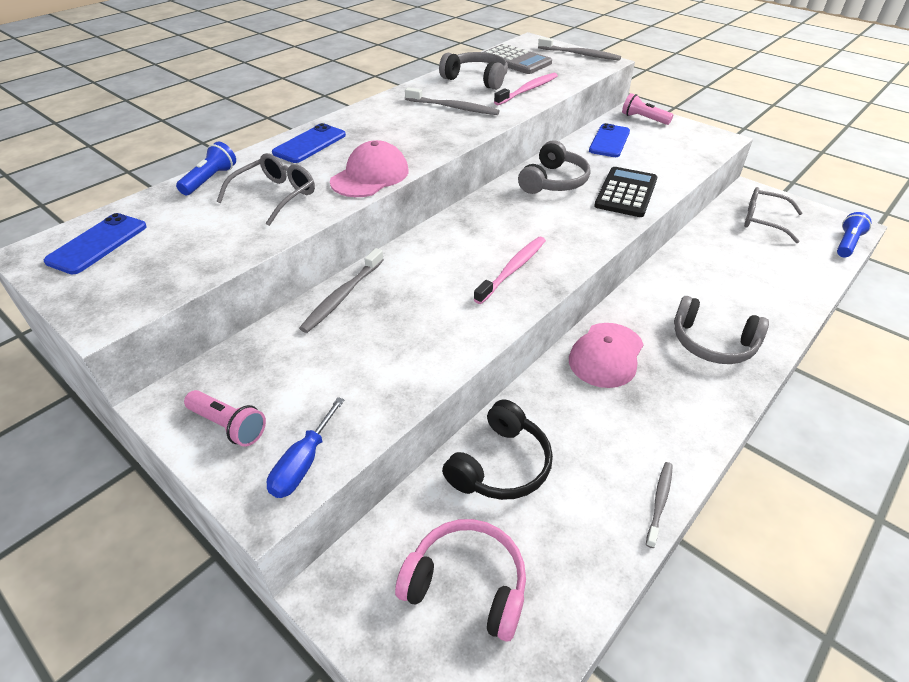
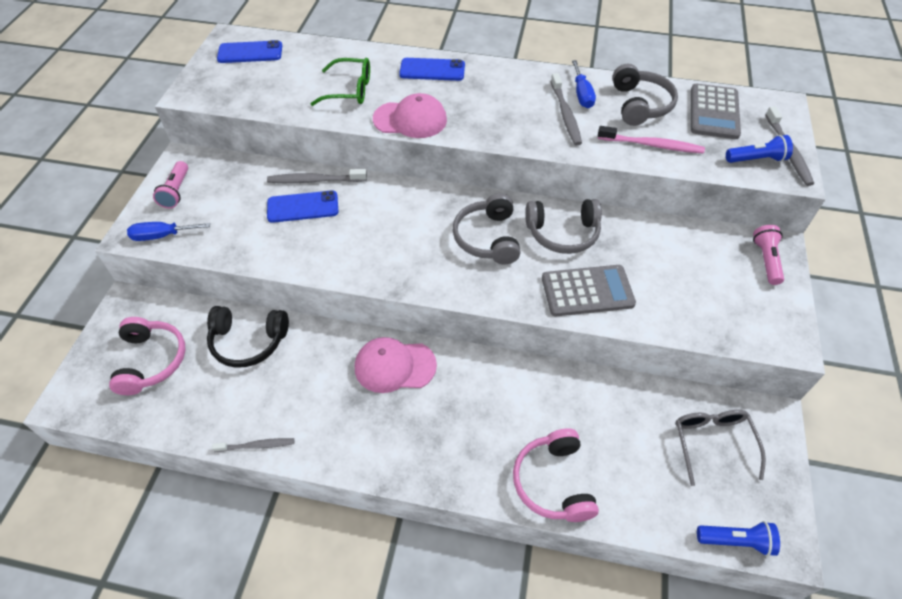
camera: 60 degrees right, 10 degrees up
(210, 180) = (348, 53): blue flashlight -> blue flashlight (756, 159)
(275, 196) = (350, 90): grey glasses -> green glasses
(437, 94) = (582, 94): none -> blue screwdriver
(513, 269) = (406, 256): pink toothbrush -> none
(609, 141) = (682, 247): blue phone -> blue phone (303, 207)
(626, 193) = (587, 291): black calculator -> grey calculator
(712, 343) = (458, 440): grey headphones -> grey headphones (488, 238)
(775, 305) = (553, 482): none -> pink headphones

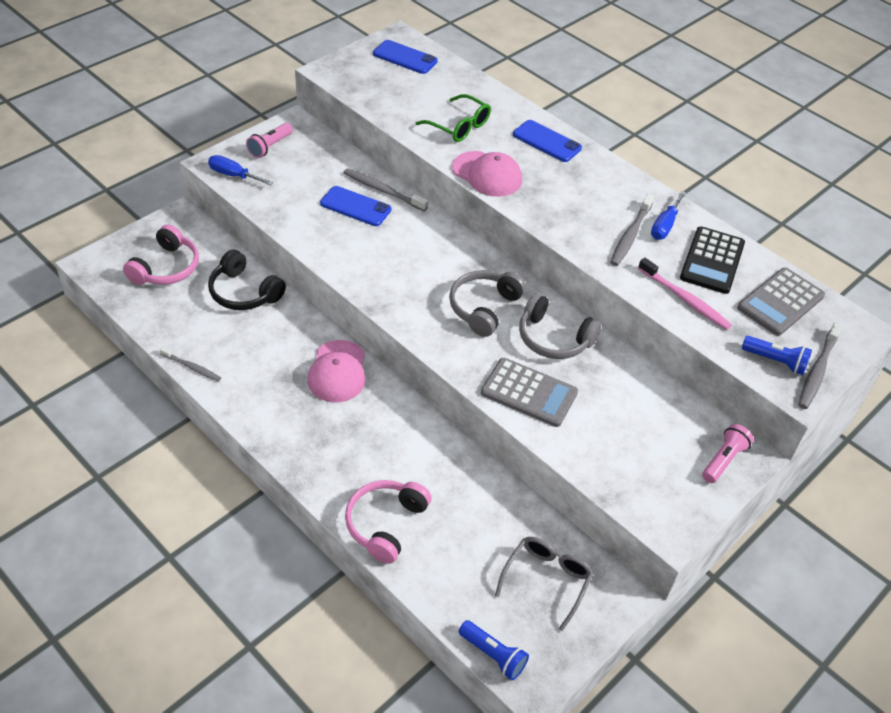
camera: 30 degrees right, 5 degrees down
(394, 366) = (337, 371): pink cap -> pink cap turned 120 degrees counterclockwise
(640, 105) = (712, 261): grey headphones -> black calculator

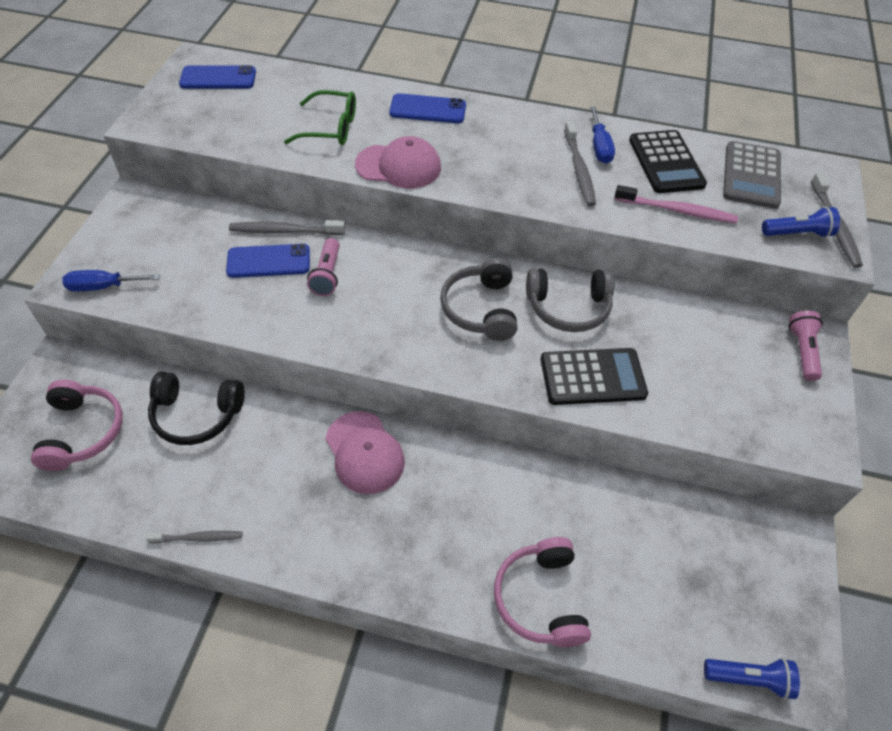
camera: 30 degrees left, 5 degrees up
(270, 147) = (123, 236): pink flashlight -> pink flashlight (327, 275)
(529, 393) = (592, 377): grey calculator -> black calculator
(546, 580) = (728, 562): grey glasses -> none

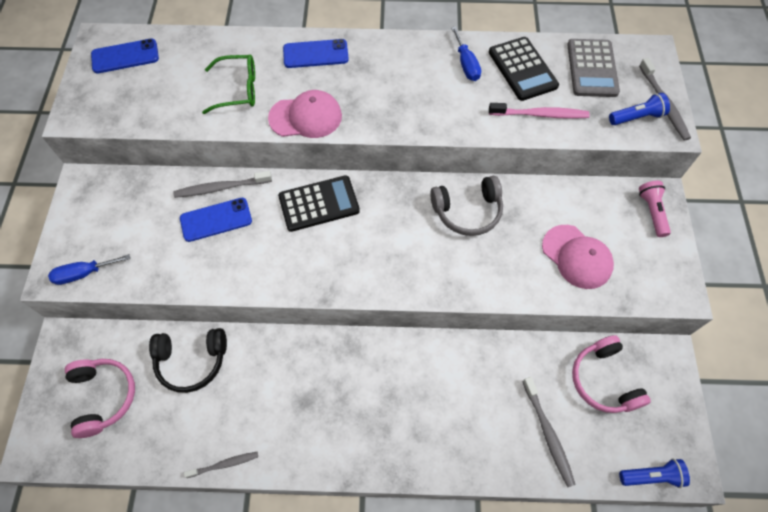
camera: 10 degrees left, 10 degrees up
(327, 275) = (268, 222): pink flashlight -> none
(364, 452) = (333, 363): pink cap -> pink cap (577, 257)
(481, 309) = (399, 227): grey headphones -> none
(540, 598) = (493, 451): pink headphones -> pink headphones (603, 380)
(579, 169) = (454, 90): grey toothbrush -> grey toothbrush (548, 434)
(592, 377) = (499, 269): black calculator -> black calculator (319, 204)

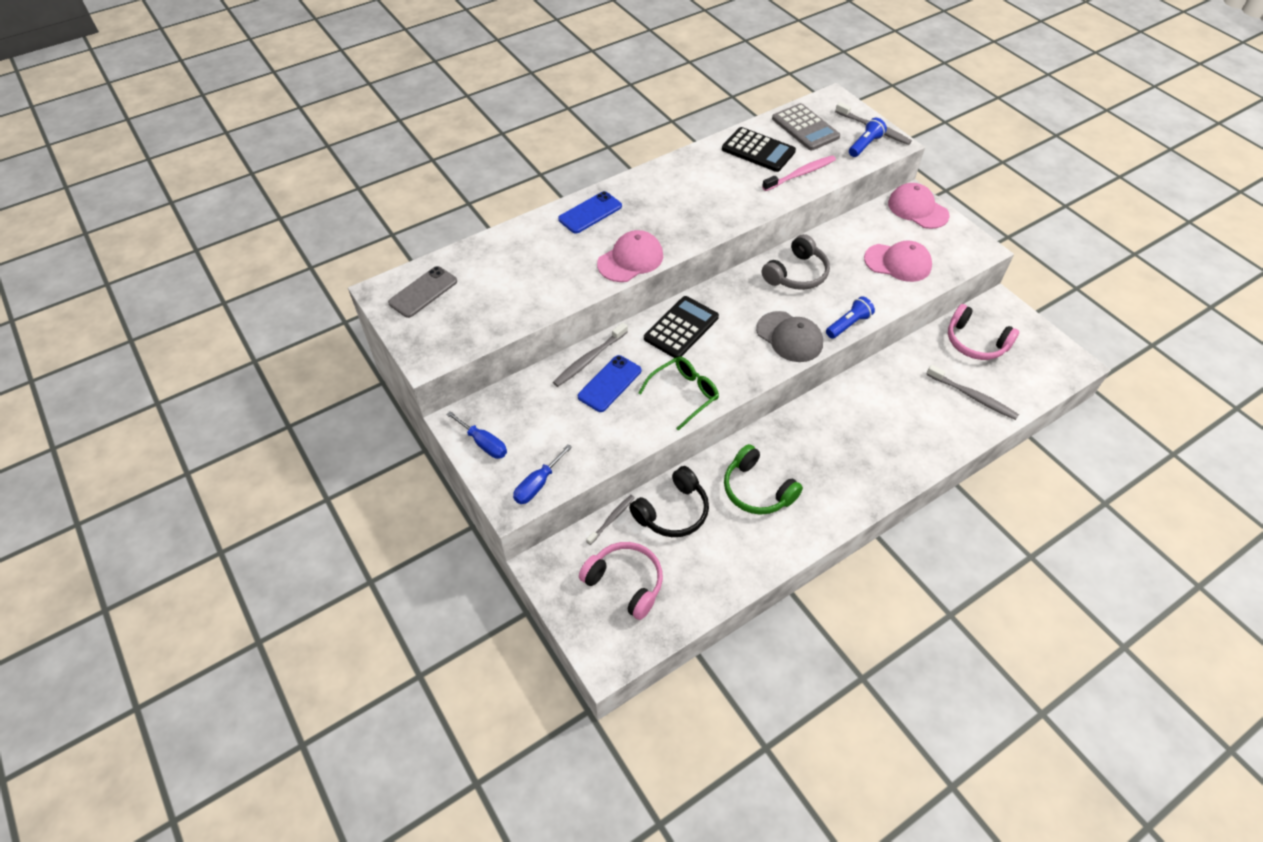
camera: 35 degrees left, 10 degrees down
(125, 56) = (423, 292): blue phone -> grey phone
(224, 464) = (773, 562): grey toothbrush -> grey toothbrush (612, 519)
(238, 89) = (553, 268): green glasses -> green glasses (684, 394)
(273, 389) = (757, 490): none -> green headphones
(402, 270) = (789, 337): none -> grey cap
(466, 64) = (714, 166): blue screwdriver -> blue screwdriver (484, 443)
(651, 476) = (1056, 381): blue flashlight -> blue flashlight (848, 324)
(652, 212) = (917, 209): pink flashlight -> pink cap

